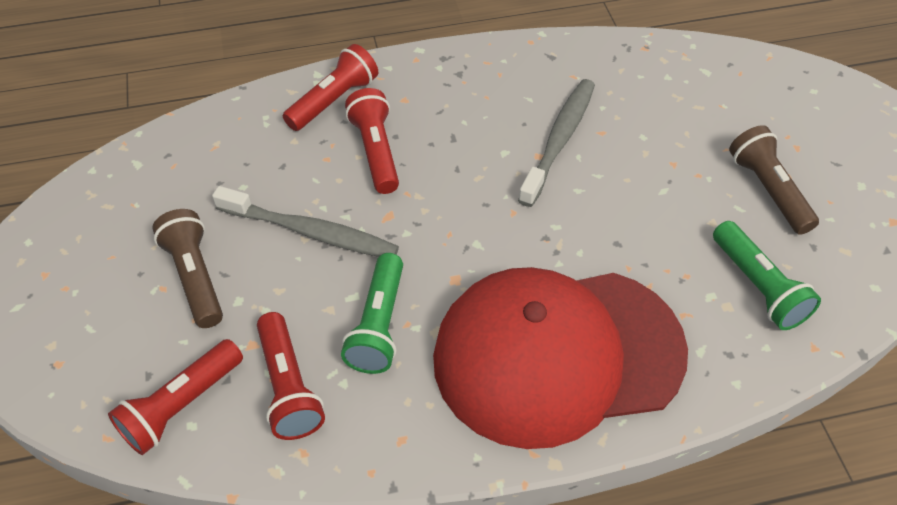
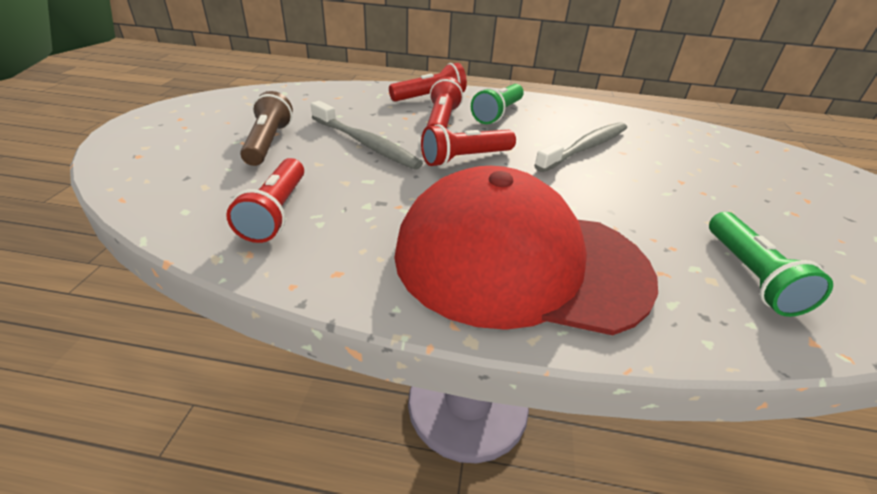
camera: 20 degrees right, 15 degrees down
(181, 405) = (190, 198): red flashlight -> red flashlight (465, 158)
(378, 325) = (375, 200): green flashlight -> green flashlight (498, 113)
(768, 190) = (773, 217): brown flashlight -> none

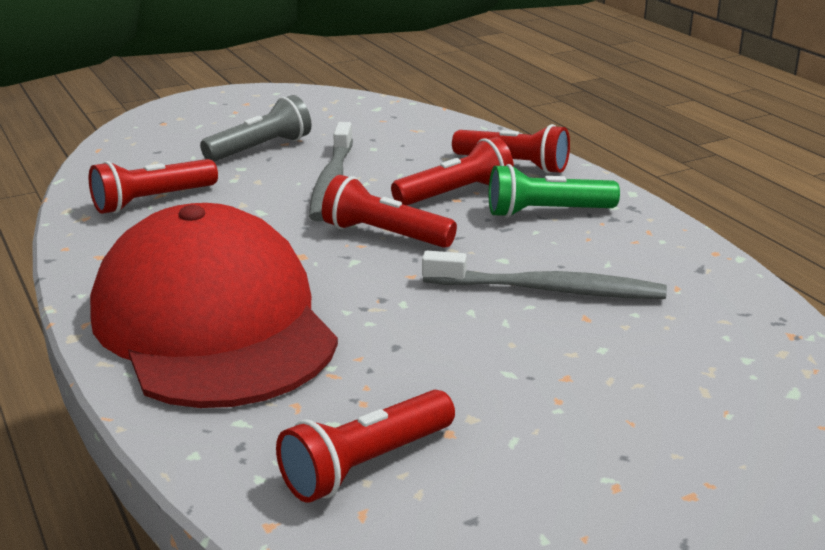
camera: 55 degrees right, 10 degrees down
(268, 143) = (260, 149): brown flashlight -> grey flashlight
(750, 275) = (366, 465): green flashlight -> red flashlight

